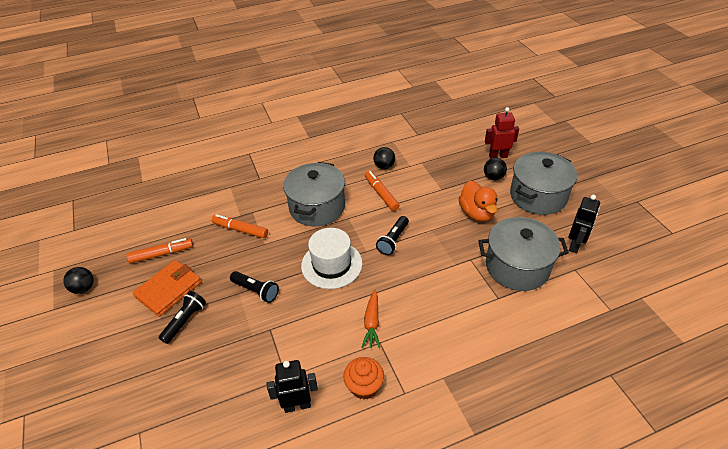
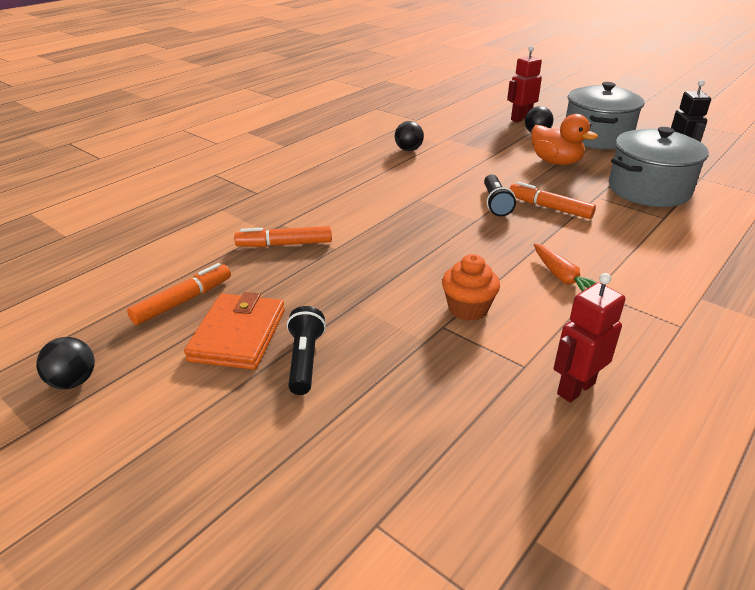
camera: 30 degrees left, 10 degrees down
(256, 291) = (378, 295): black flashlight -> none
(297, 405) = (575, 388): black robot -> red robot
(317, 207) = (367, 199): grey pot -> none
(331, 264) = (448, 242): white hat -> none
(364, 386) = (630, 337): orange cupcake -> orange cupcake (468, 308)
(381, 194) = (433, 171): orange marker -> orange marker (549, 207)

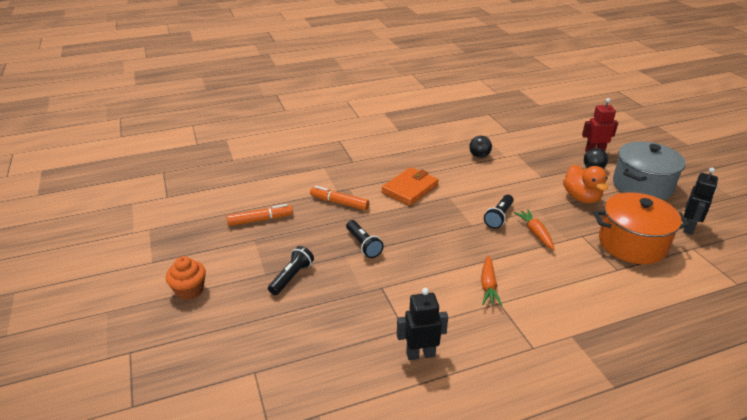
camera: 30 degrees right, 0 degrees up
(73, 381) = (182, 245): black ball -> none
(238, 335) = (271, 250): orange wallet -> orange wallet (410, 189)
(367, 284) = (363, 245): none -> black flashlight
(468, 308) = (406, 282): orange cupcake -> orange cupcake (189, 290)
(549, 207) = (535, 233): orange marker -> orange carrot
(575, 388) = (420, 354): red robot -> black robot
(648, 190) = (632, 244): grey pot -> orange pot

